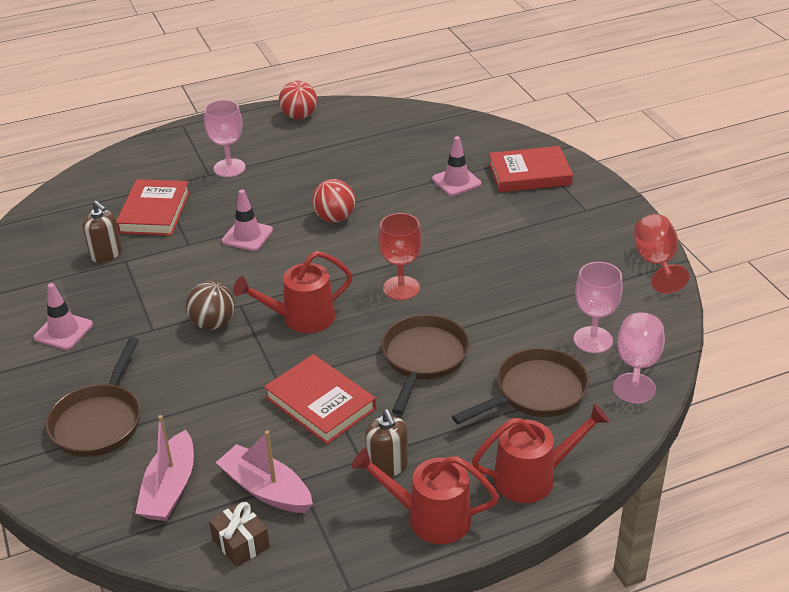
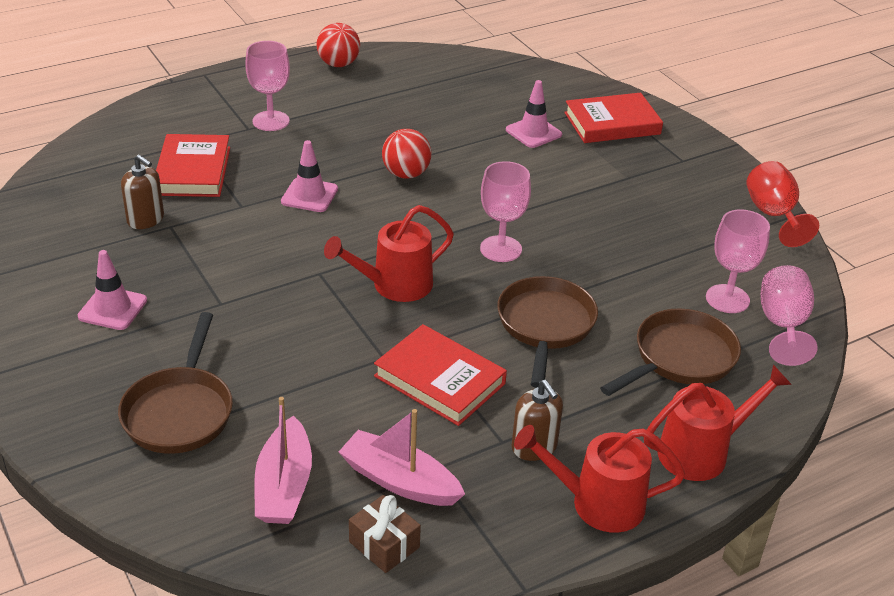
camera: 10 degrees left, 0 degrees up
(213, 324) = (292, 294): brown ball -> none
(401, 288) = (501, 249): red goblet -> pink goblet

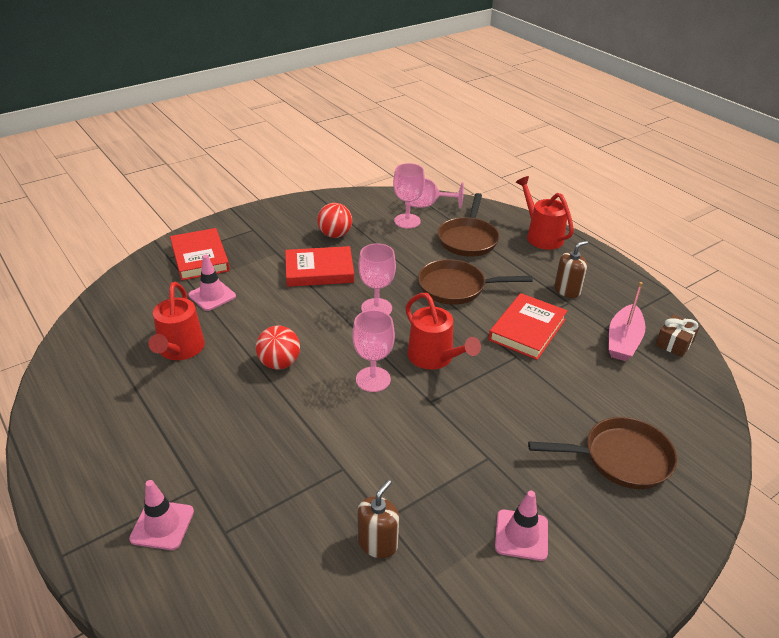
camera: 95 degrees left, 0 degrees up
(193, 171) = (283, 521): red book -> red book (319, 270)
(271, 121) = (182, 471): pink goblet -> pink goblet (373, 379)
(284, 486) = (657, 391): pink boat -> none
(309, 195) = (319, 421): pink traffic cone -> pink traffic cone (162, 525)
(338, 64) = (62, 430): red ball -> red ball (335, 235)
(597, 503) = (597, 269): red watering can -> red watering can (180, 350)
(680, 358) = (468, 239): brown pan -> brown pan turned 120 degrees counterclockwise
(773, 215) = (316, 200): red goblet -> none

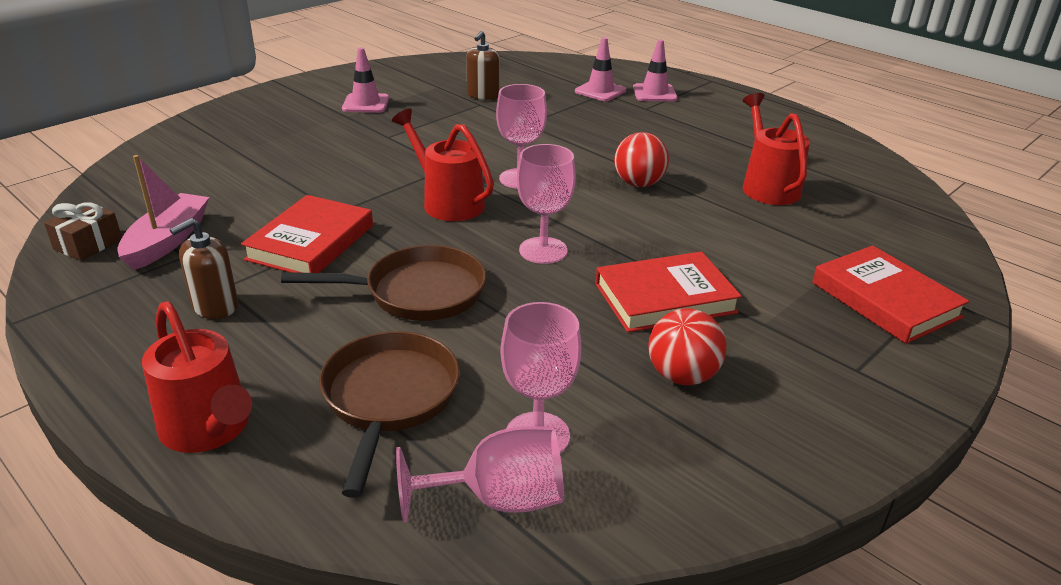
camera: 170 degrees right, 5 degrees down
(212, 296) = (797, 245): pink traffic cone -> pink traffic cone (600, 91)
(621, 458) = (250, 143): brown pan -> none

